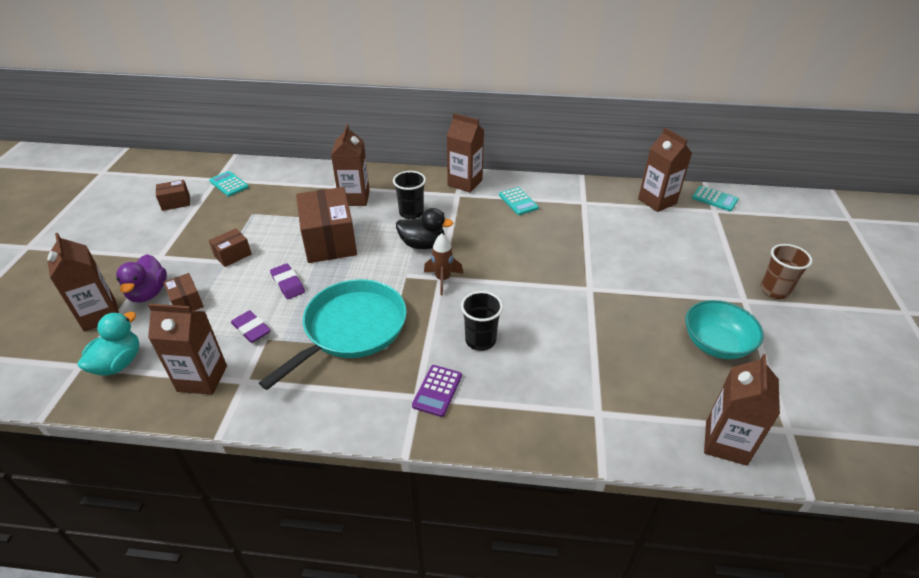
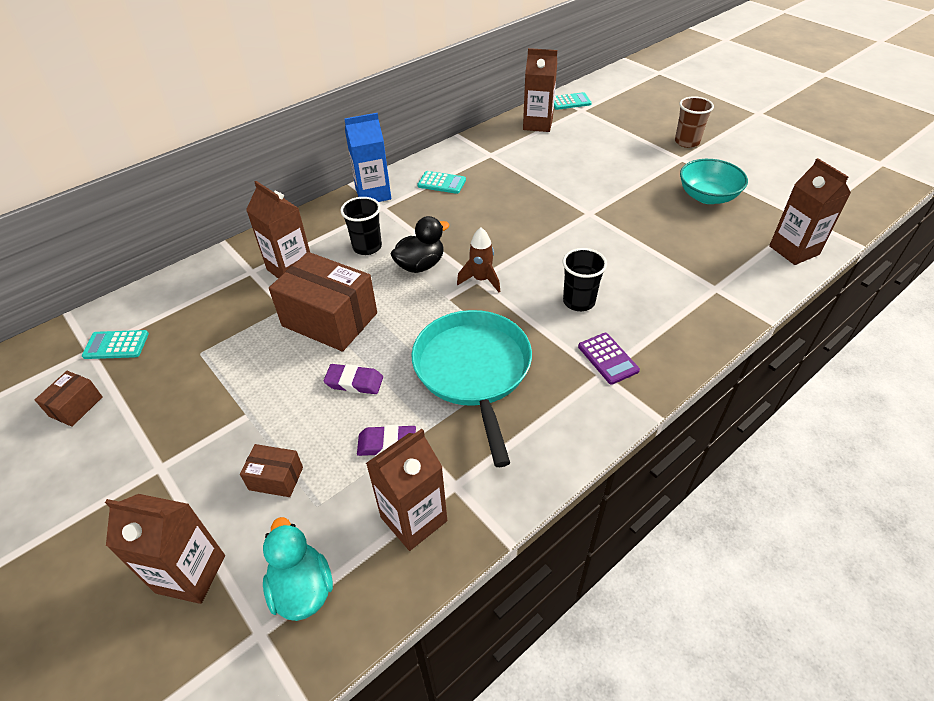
camera: 45 degrees left, 5 degrees up
(148, 293) = (213, 507): purple duck -> none
(233, 255) = (249, 402): brown box -> none
(465, 183) = (373, 194): brown carton -> blue carton

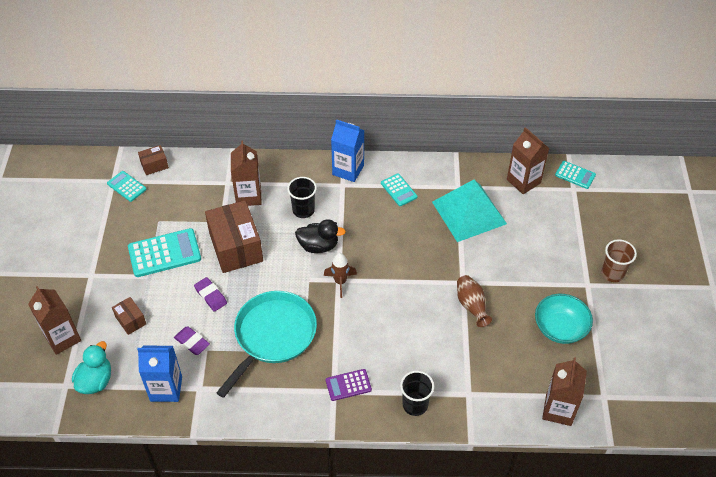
camera: 40 degrees right, 5 degrees up
(76, 406) = (84, 212): brown box -> brown box (154, 165)
(244, 378) = (164, 253): none -> turquoise calculator
(414, 519) = (166, 389): brown carton -> blue carton
(524, 165) = (469, 212): none -> turquoise pyramid
(579, 301) = (377, 339): black cup -> black cup (415, 405)
(608, 358) = (348, 385): purple calculator -> purple calculator turned 60 degrees clockwise
(621, 225) = (471, 306): none -> brown vase

